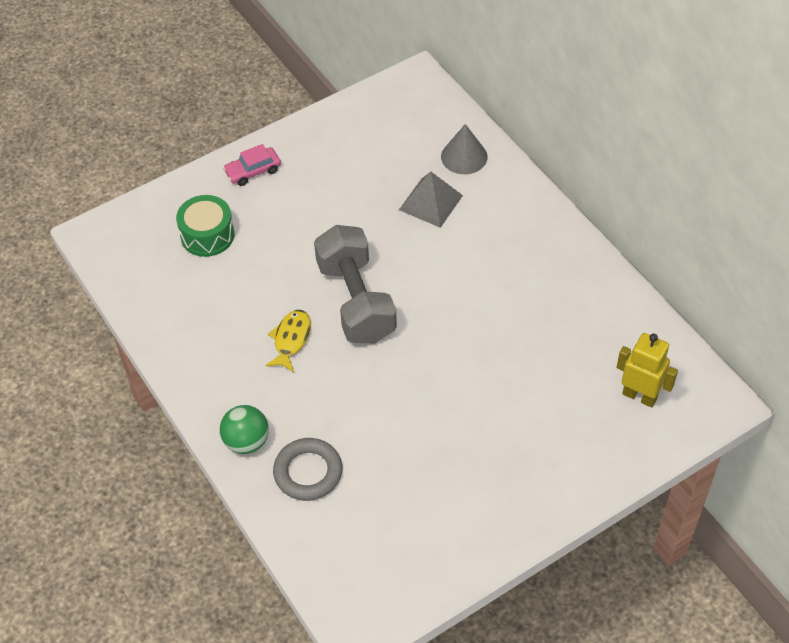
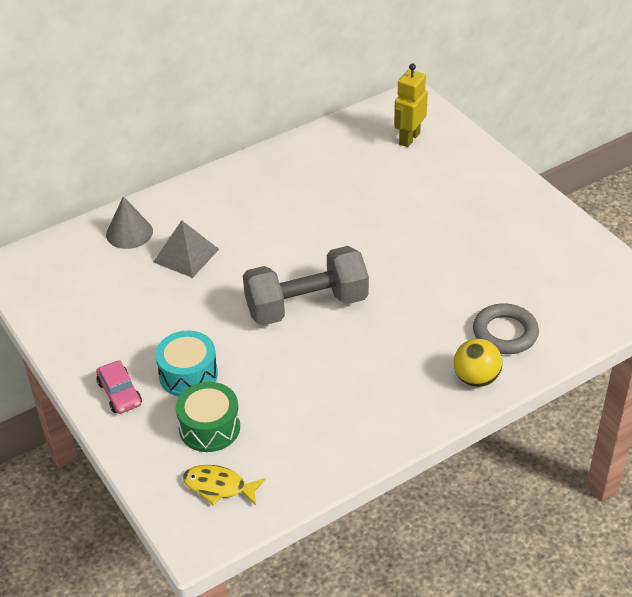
camera: 90 degrees left, 10 degrees down
(246, 441) = (476, 378): green ball -> yellow ball
(271, 216) = (188, 374): none -> turquoise drum
(291, 339) = (353, 351): yellow fish -> yellow fish (219, 487)

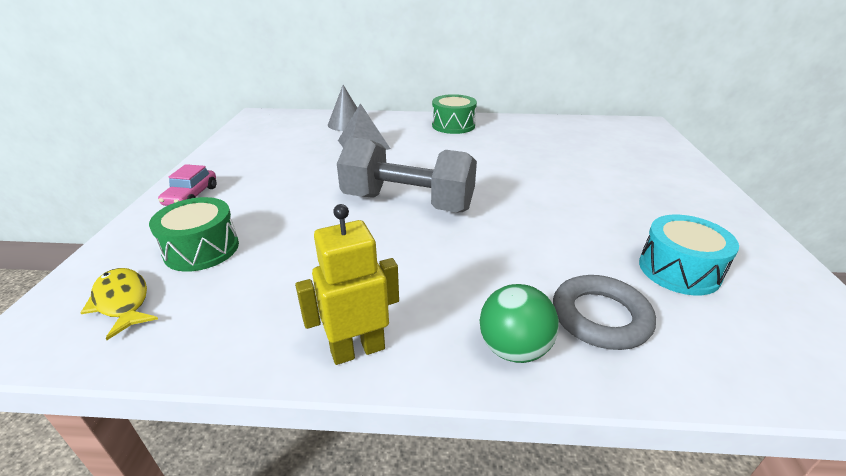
camera: 35 degrees right, 10 degrees down
(188, 374) = (252, 206): turquoise drum -> turquoise drum (679, 270)
(240, 184) = (453, 125): none -> green drum
(409, 138) = (622, 141): yellow robot -> yellow robot (357, 350)
(476, 378) = (514, 349): yellow ball -> green ball

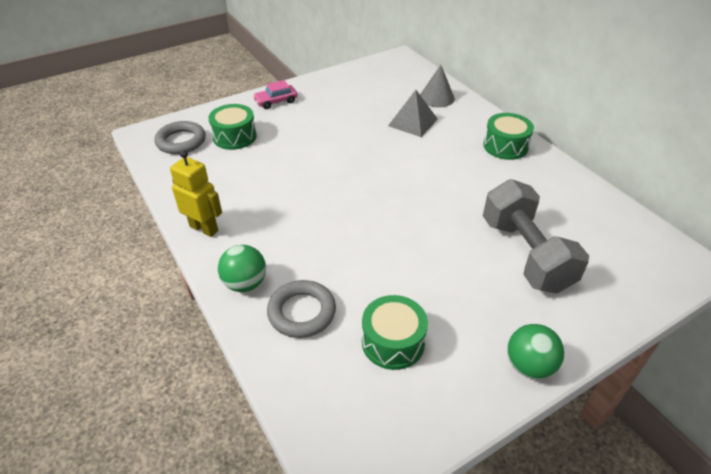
camera: 55 degrees right, 10 degrees up
(122, 301) = (181, 141): yellow fish -> grey ring
(407, 203) = (352, 181): grey dumbbell -> grey dumbbell (525, 254)
(679, 270) = (393, 342): turquoise drum -> green drum
(732, 213) = (529, 366): none -> green ball

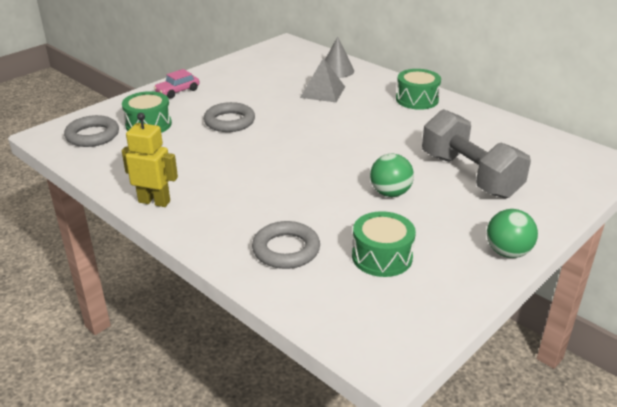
camera: 15 degrees left, 10 degrees down
(245, 283) = (219, 237): green ball -> green ball (390, 193)
(309, 145) = (229, 121): none -> grey ring

